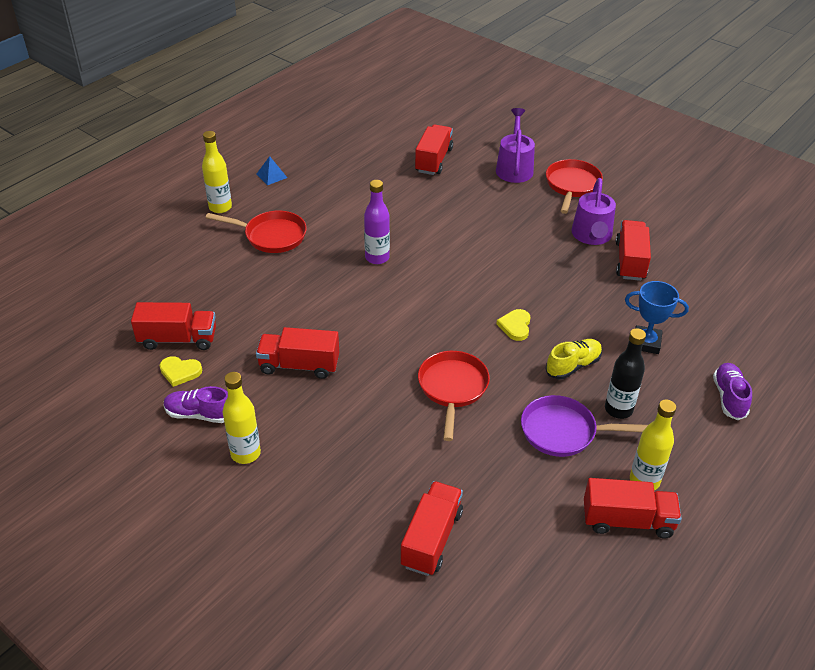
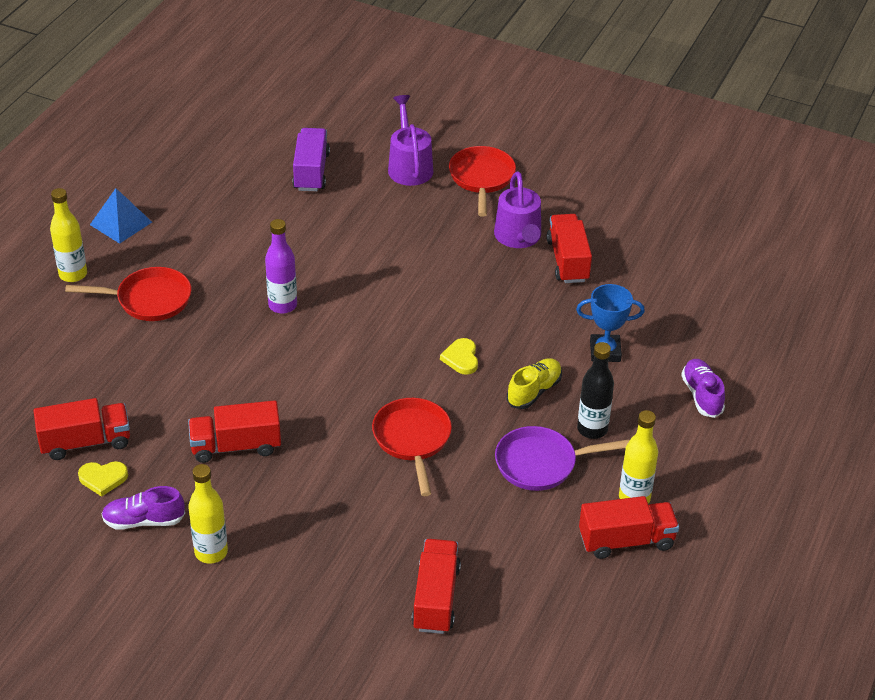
camera: 15 degrees left, 0 degrees up
(271, 176) = (121, 223): blue pyramid -> blue pyramid, size x1.54
(433, 160) = (311, 172): red truck -> purple truck

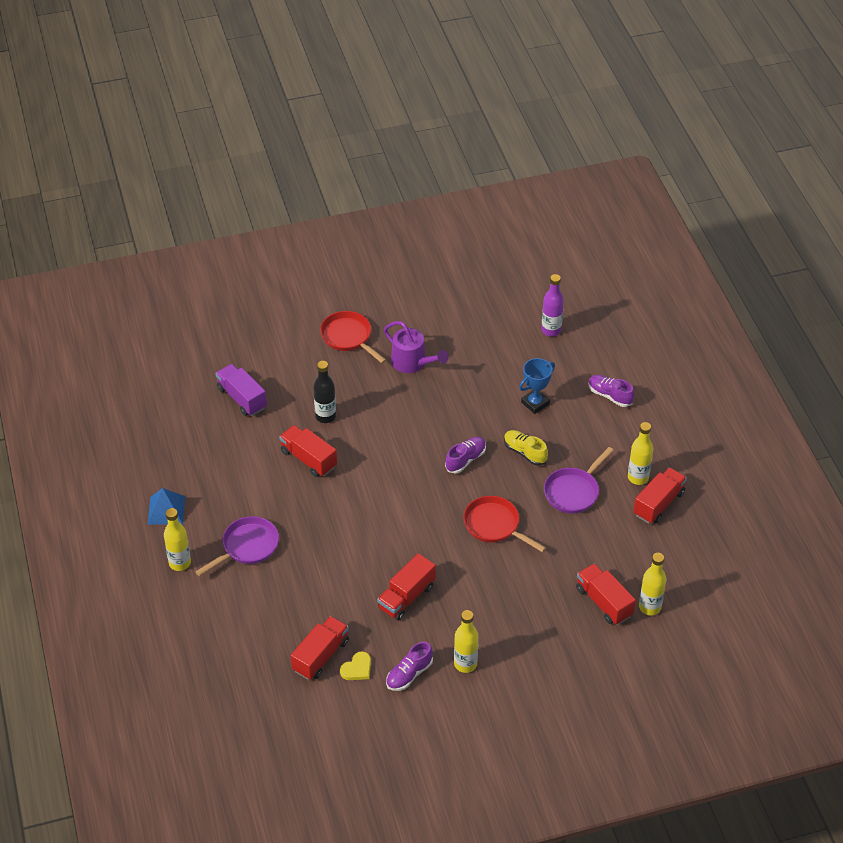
camera: 40 degrees left, 5 degrees up
(149, 300) = (247, 547): red pan -> purple pan
(282, 305) = (330, 496): purple bottle -> purple bottle (551, 330)
(409, 166) = (297, 356): purple watering can -> none
(461, 358) = (465, 459): yellow heart -> purple shoe
(482, 641) = (649, 607): none -> yellow bottle
(534, 391) = (525, 452): yellow shoe -> yellow shoe turned 45 degrees counterclockwise
(568, 261) = (455, 360): red truck -> red truck (308, 459)
(592, 429) = (577, 454): black bottle -> black bottle (325, 416)

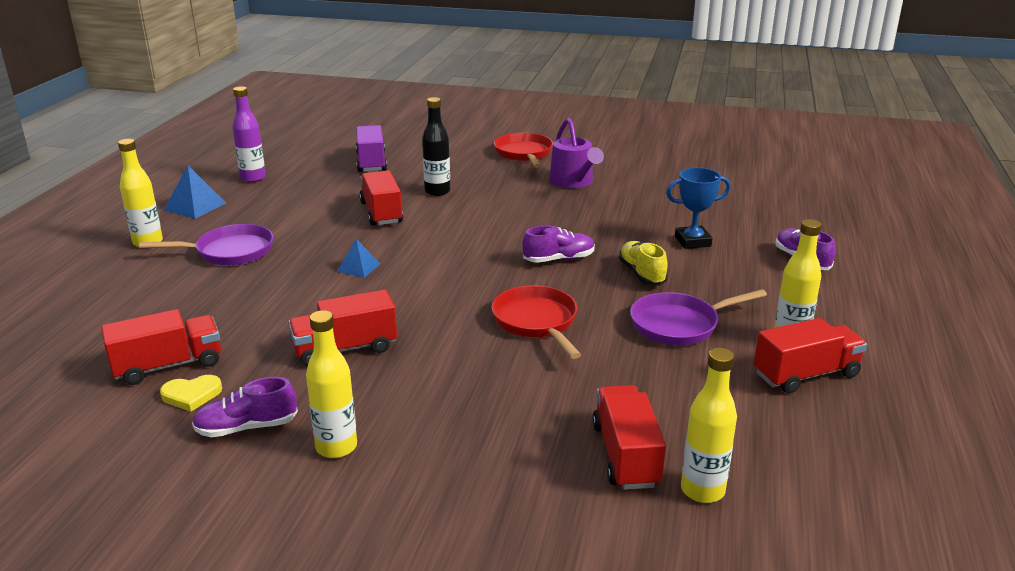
camera: 30 degrees right, 20 degrees down
(347, 524) = (358, 267): none -> blue pyramid
(551, 330) = (761, 198): purple bottle -> purple bottle (253, 178)

